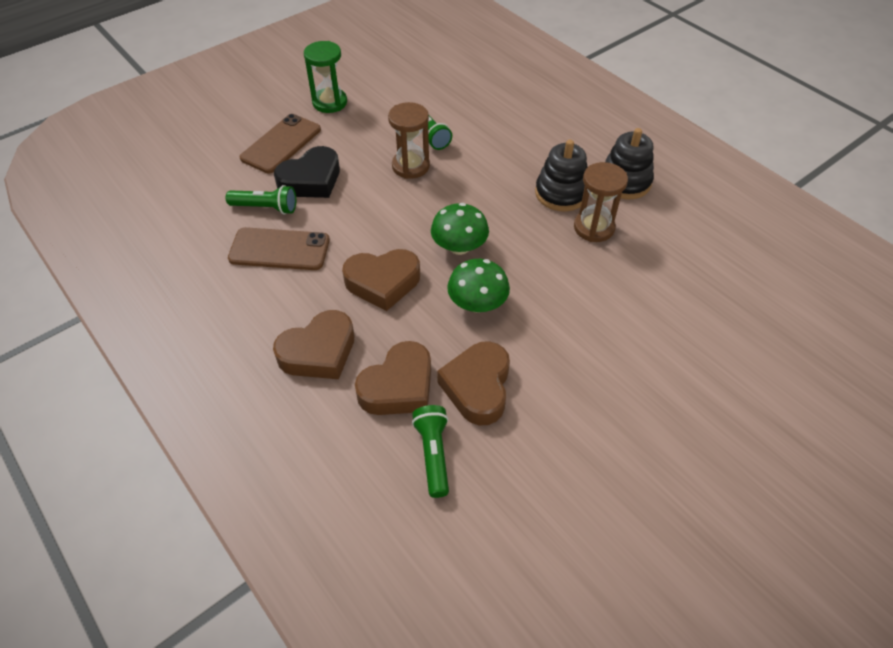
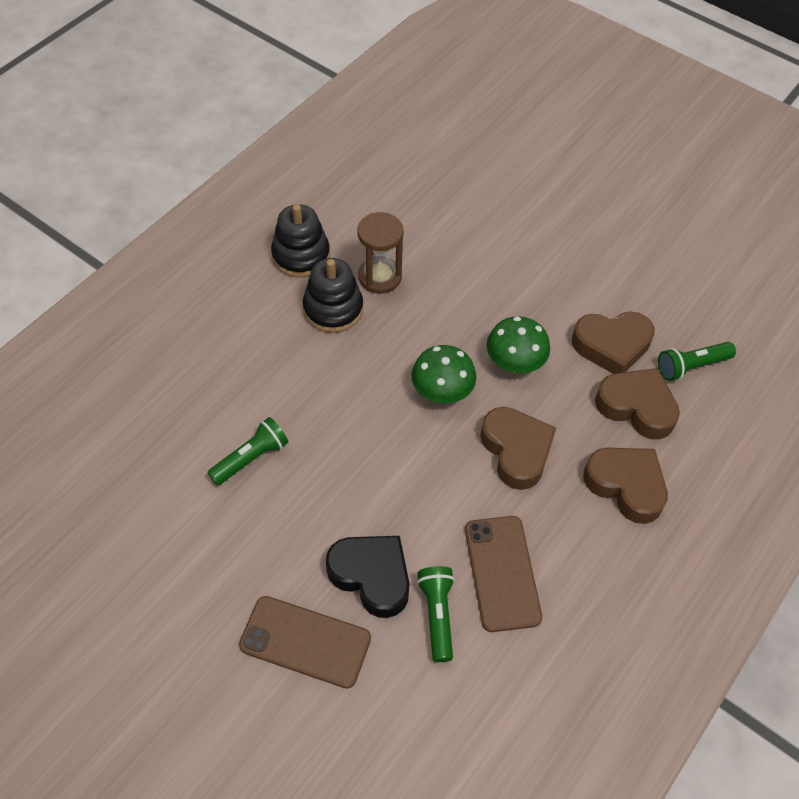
camera: 105 degrees left, 5 degrees up
(330, 102) = (197, 605): green hourglass -> none
(410, 166) = (319, 466): brown hourglass -> none

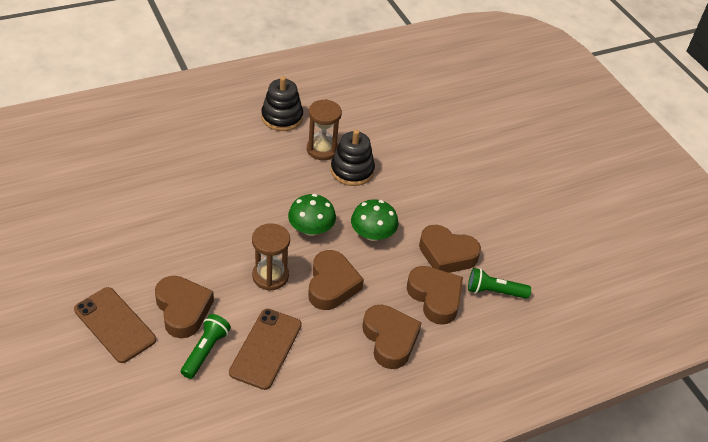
camera: 25 degrees right, 10 degrees down
(251, 458) = (163, 212): green flashlight -> none
(333, 309) = (278, 154): black stacking toy -> black stacking toy (352, 171)
(371, 576) = (183, 310): black heart -> brown heart
(440, 477) = (270, 276): none -> brown hourglass

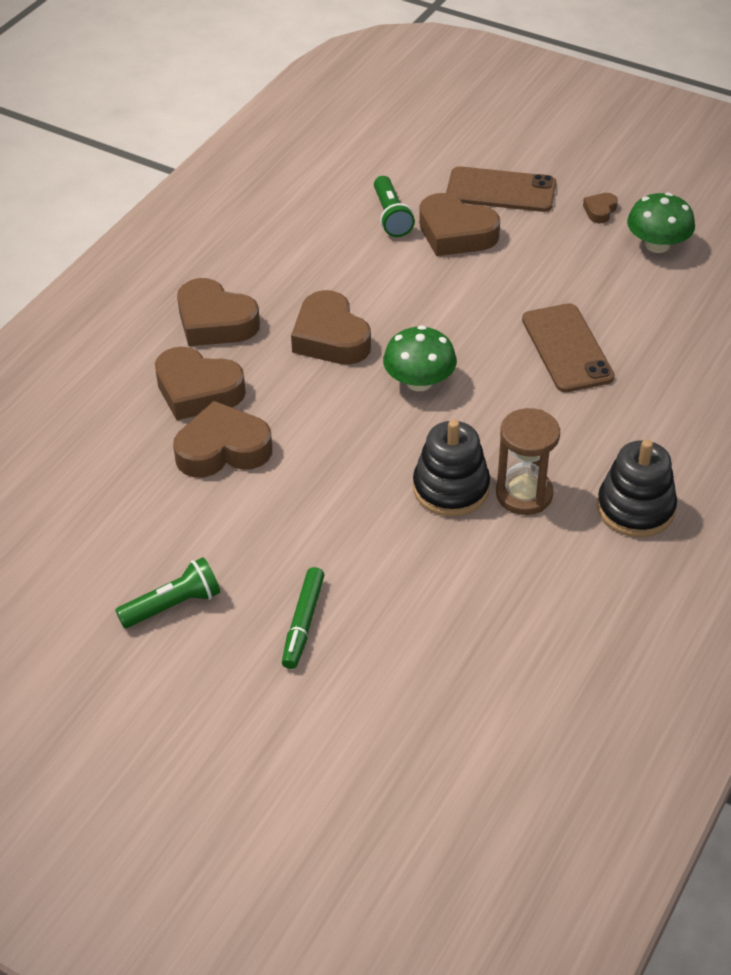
camera: 150 degrees right, 0 degrees up
(81, 268) = (600, 211): none -> brown heart
(266, 348) = (336, 248): brown phone -> brown phone (567, 348)
(270, 276) = (406, 308): brown hourglass -> none
(372, 234) = (339, 419): green mushroom -> green mushroom (657, 245)
(470, 157) = (303, 623): none -> green marker
(494, 291) = (128, 438): green flashlight -> green flashlight (173, 605)

